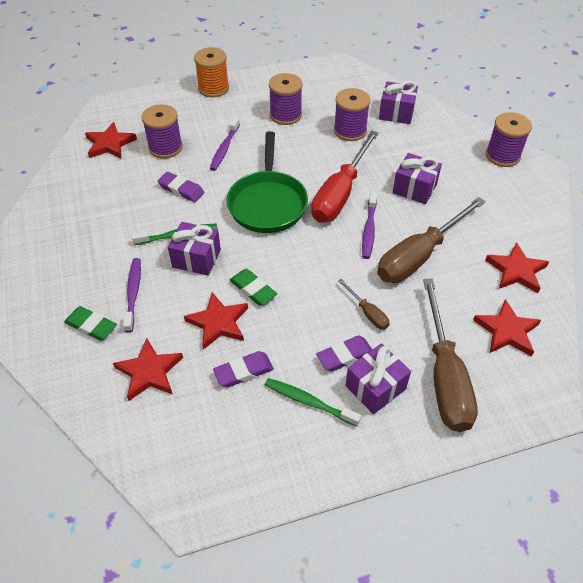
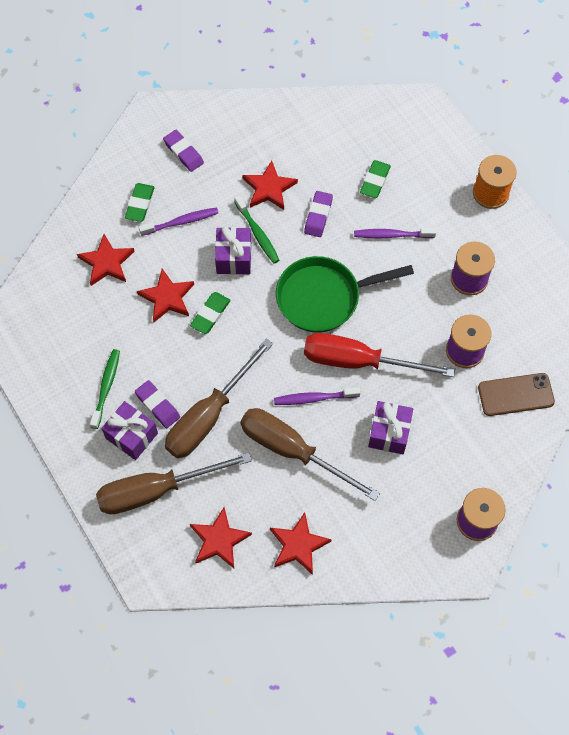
camera: 75 degrees right, 15 degrees up
(110, 144) = (363, 130): red star -> red star (269, 188)
(165, 147) = (375, 181): purple spool -> green eraser
(243, 371) = (123, 331): purple eraser -> purple eraser (183, 152)
(367, 313) = (209, 415): brown screwdriver -> brown screwdriver, size x2.24
(396, 113) = (515, 394): purple gift -> brown phone

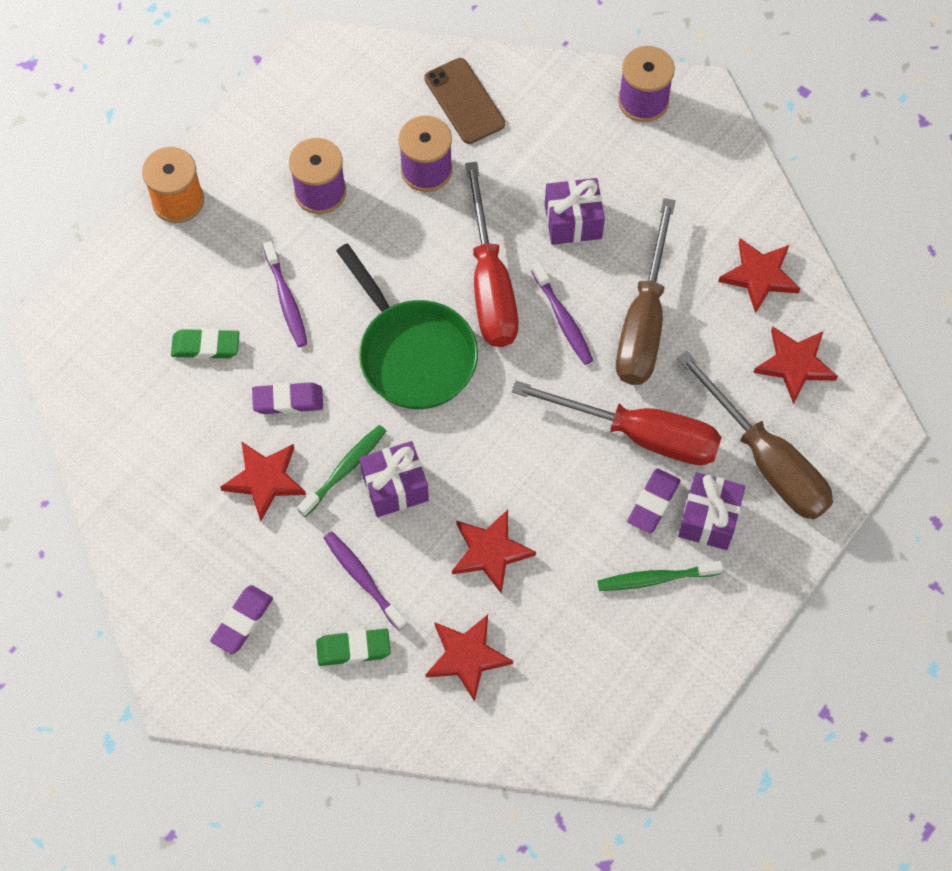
camera: 110 degrees left, 0 degrees up
(209, 415) = (640, 434): brown screwdriver -> red screwdriver
(210, 314) = (494, 486): green eraser -> none

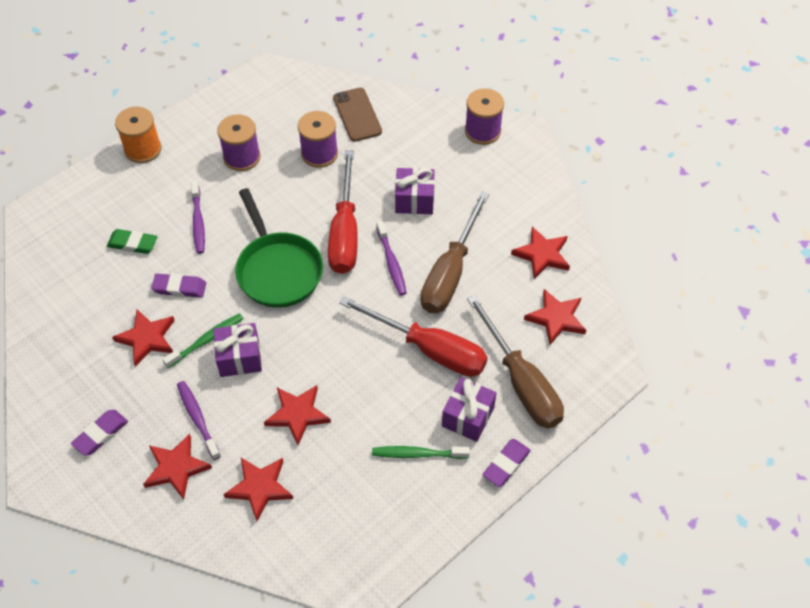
camera: 10 degrees right, 10 degrees down
(353, 649) = (176, 468): green eraser -> red star
(653, 503) = (428, 399): purple eraser -> purple eraser (506, 464)

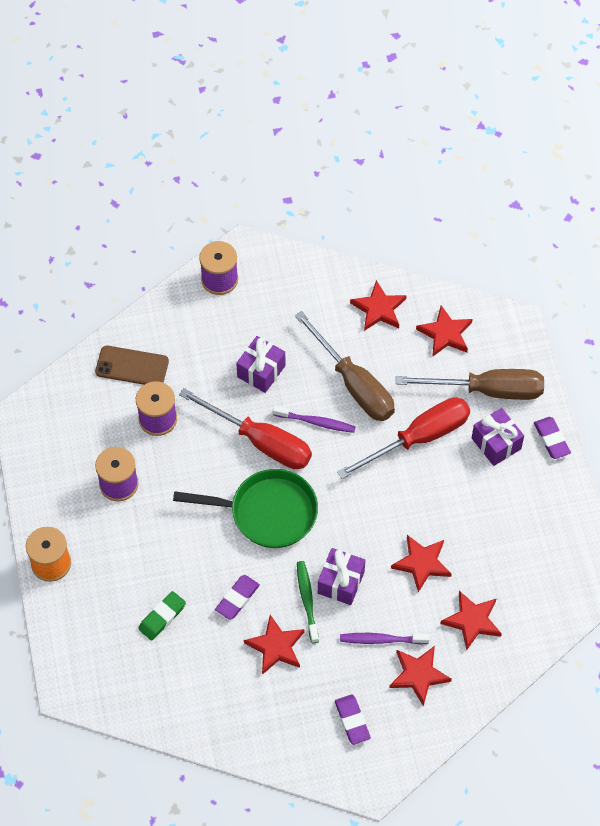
camera: 60 degrees left, 5 degrees up
(198, 221) = (172, 552): purple toothbrush -> none
(418, 454) = (508, 494): green toothbrush -> none

